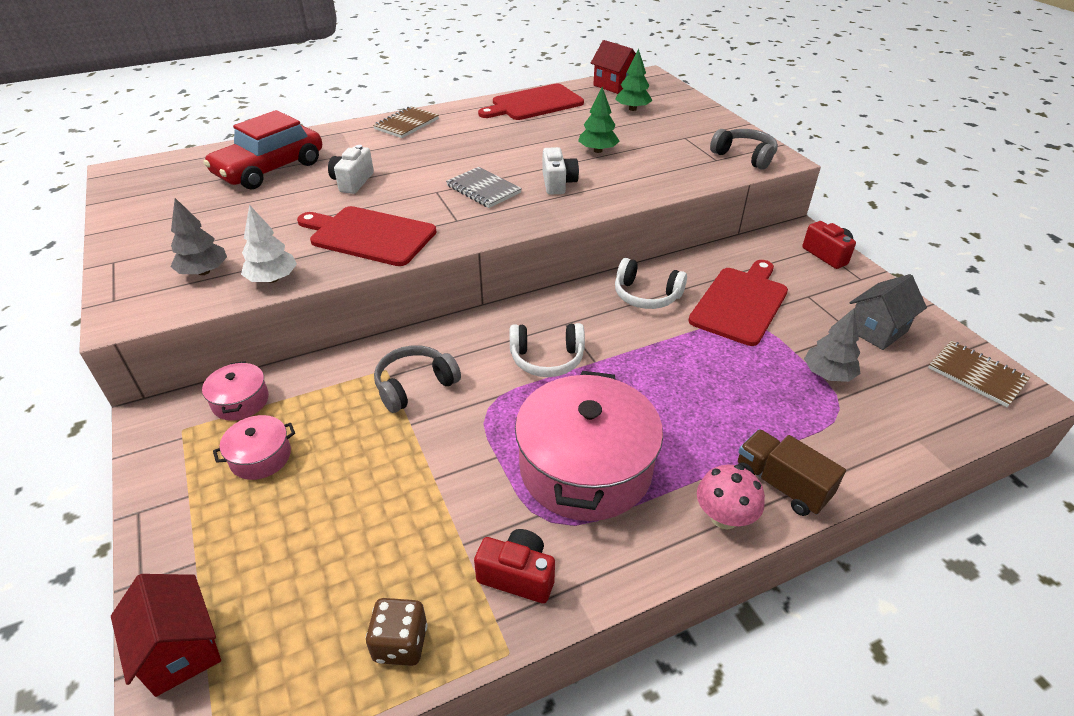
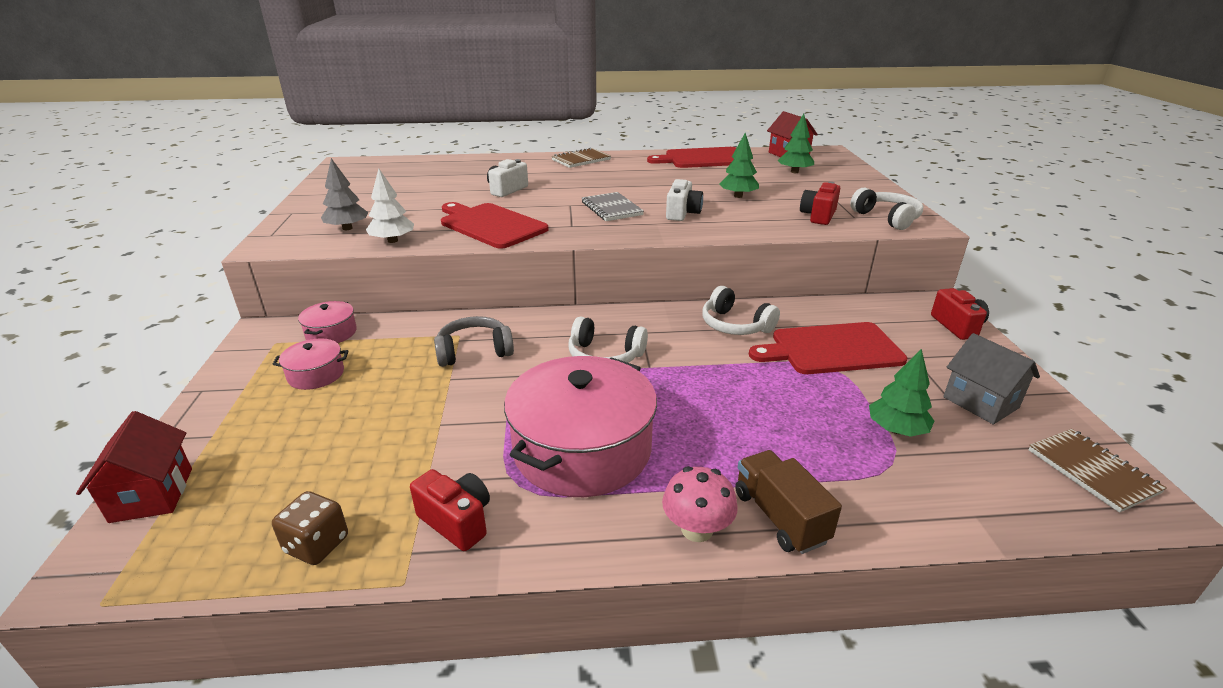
camera: 20 degrees right, 10 degrees down
(270, 169) = (450, 174): red car -> none
(685, 164) = (818, 216): none -> red camera
(740, 303) = (831, 349): red cutting board -> red cutting board turned 150 degrees counterclockwise
(744, 156) = (887, 218): grey headphones -> white headphones
(828, 374) = (896, 429): grey tree -> green tree
(876, 330) = (980, 402): grey house -> grey house turned 75 degrees clockwise

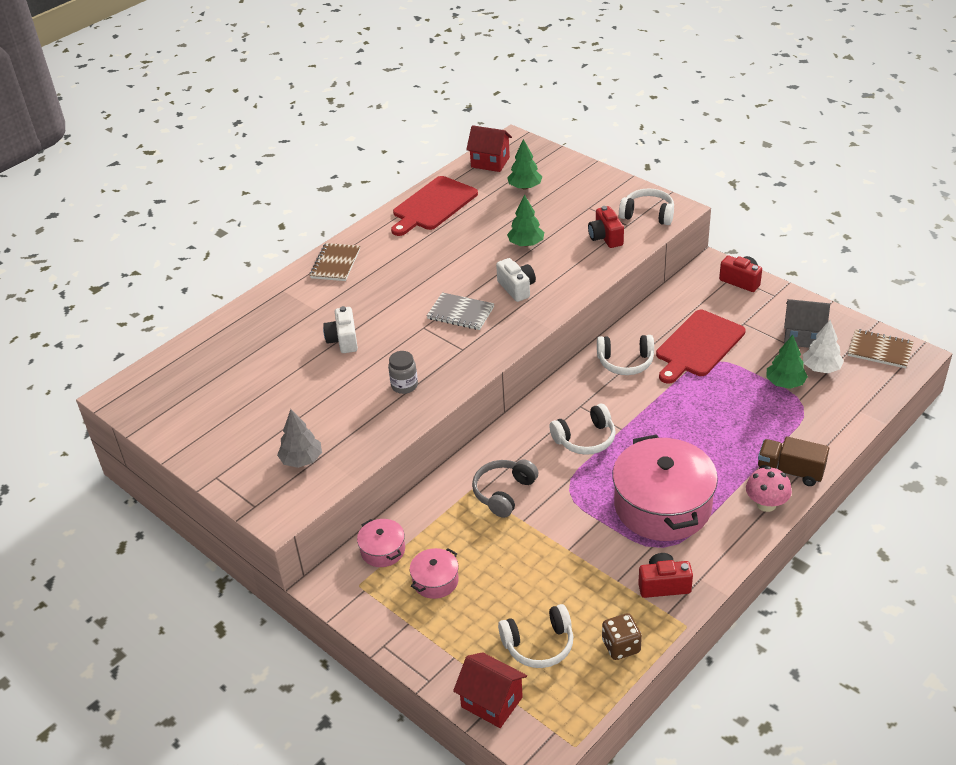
camera: 40 degrees left, 10 degrees up
(272, 480) = (539, 644): none -> white headphones
(393, 240) = (363, 447): white tree -> white tree (821, 368)
(491, 225) = (404, 386): red cutting board -> grey jar

